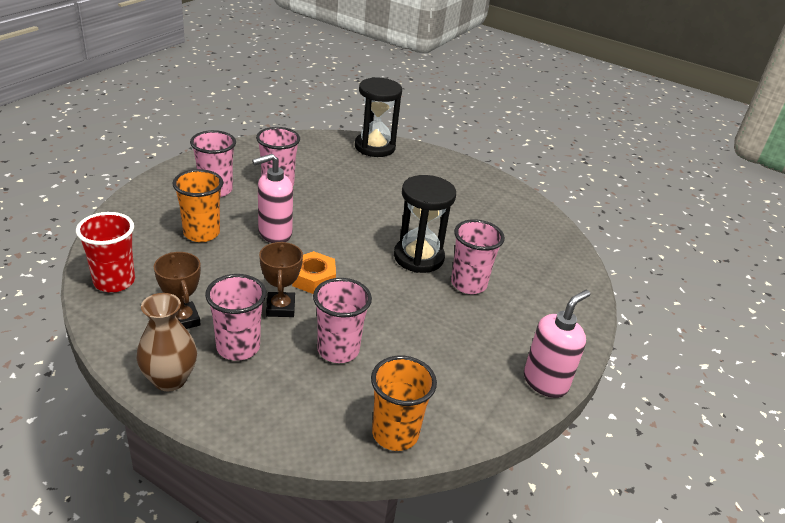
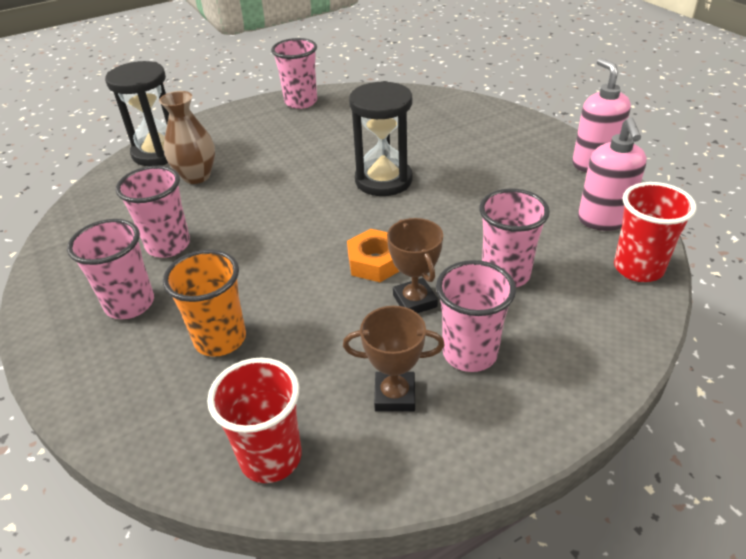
camera: 55 degrees left, 5 degrees up
(170, 379) = (505, 430): brown vase -> brown vase (196, 176)
(274, 233) = (269, 272): pink soap dispenser -> pink soap dispenser (603, 220)
(280, 308) = (415, 301): brown trophy -> brown trophy turned 45 degrees clockwise
(395, 434) = (638, 268): orange cup -> red cup
(468, 284) = (443, 163): pink cup -> pink cup (301, 102)

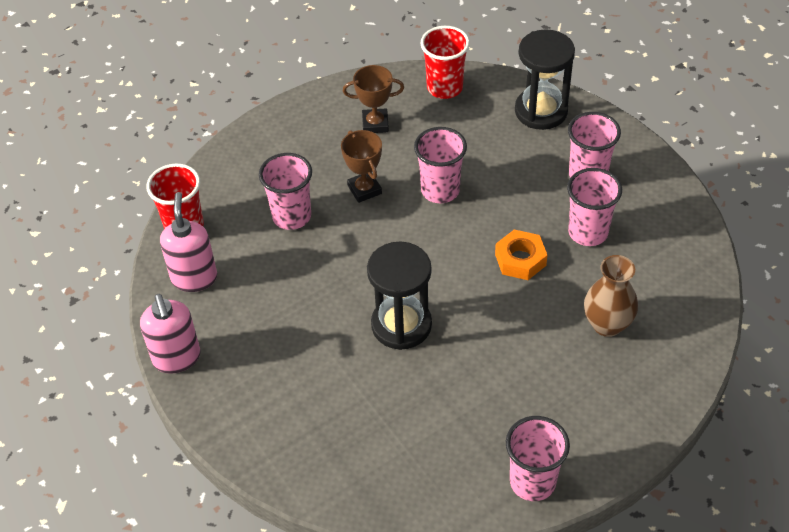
camera: 175 degrees right, 10 degrees up
(158, 152) = (673, 364): black hourglass -> black hourglass (541, 111)
(220, 339) = (504, 153): orange cup -> none
(375, 262) = (398, 223): orange nut -> orange nut (520, 259)
(469, 353) = (325, 152): pink cup -> pink cup (440, 190)

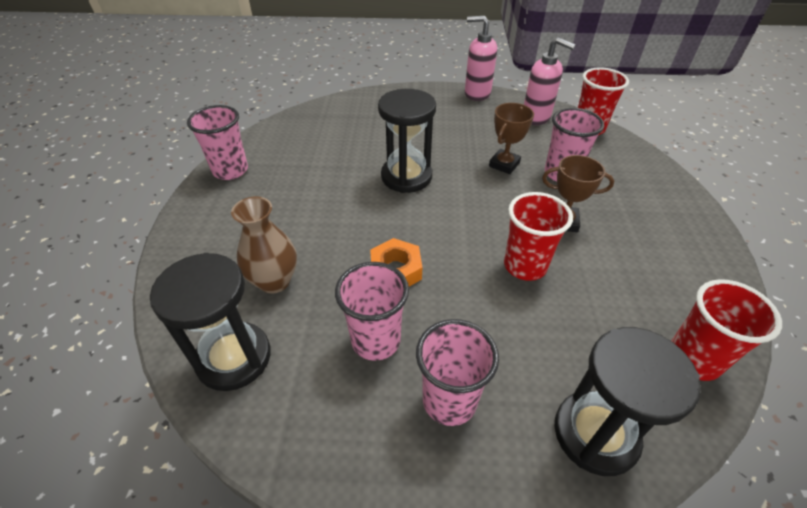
camera: 125 degrees right, 5 degrees down
(375, 124) = (654, 270): brown trophy -> brown trophy (504, 164)
(440, 190) = (525, 266): pink cup -> red cup
(679, 294) = (234, 358): none -> black hourglass

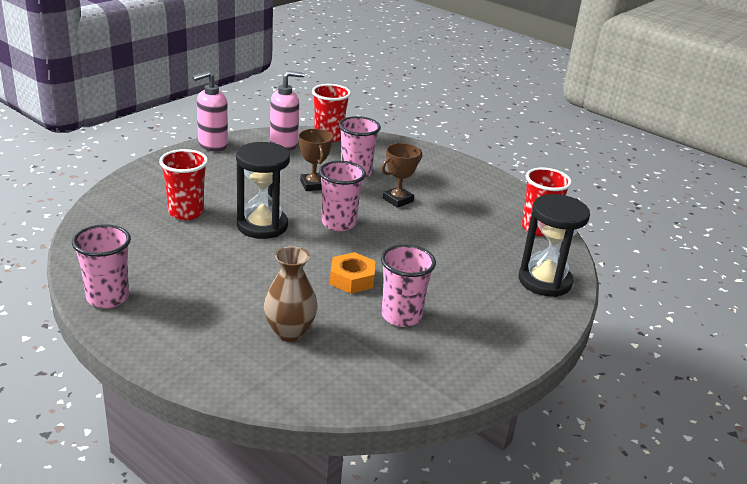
camera: 55 degrees left, 15 degrees down
(234, 358) = (341, 379): black hourglass -> none
(449, 401) = (476, 313): pink cup -> pink cup (339, 223)
(525, 266) = (414, 234): red cup -> red cup (186, 212)

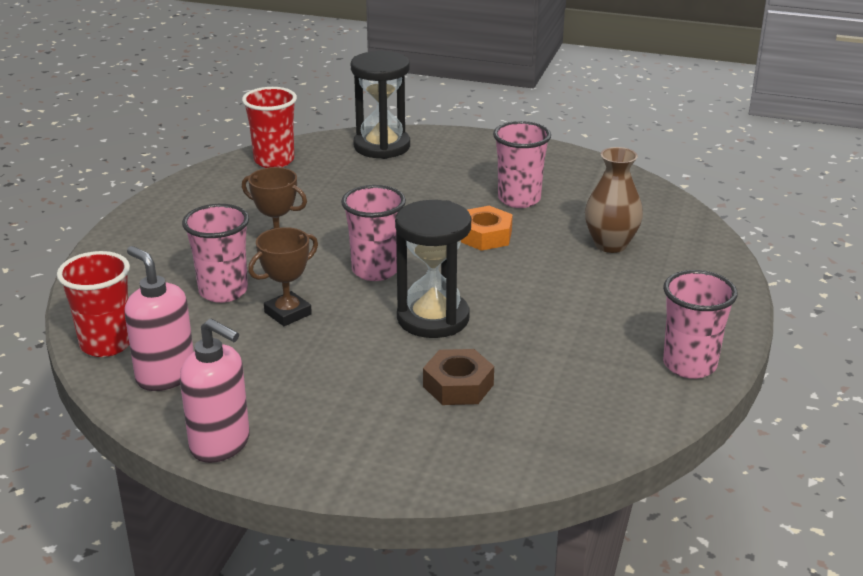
camera: 110 degrees left, 0 degrees up
(186, 212) = (458, 385): red cup -> brown nut

